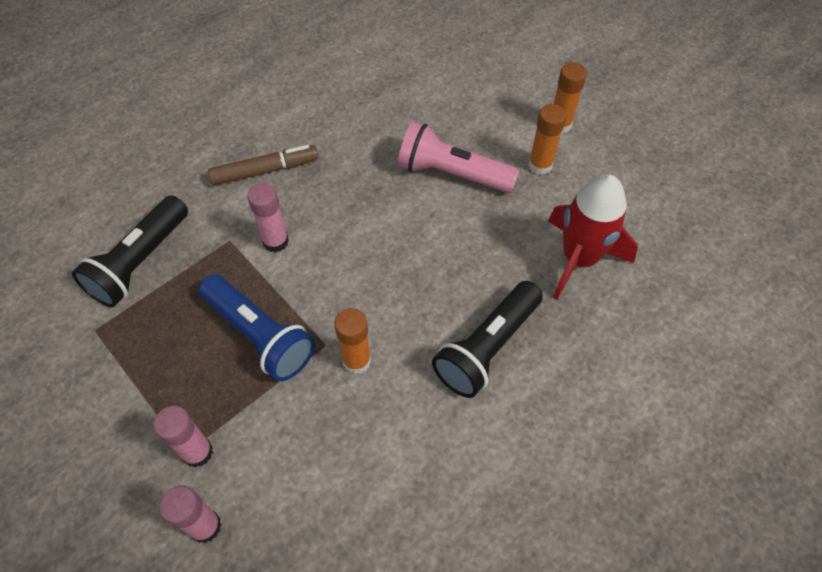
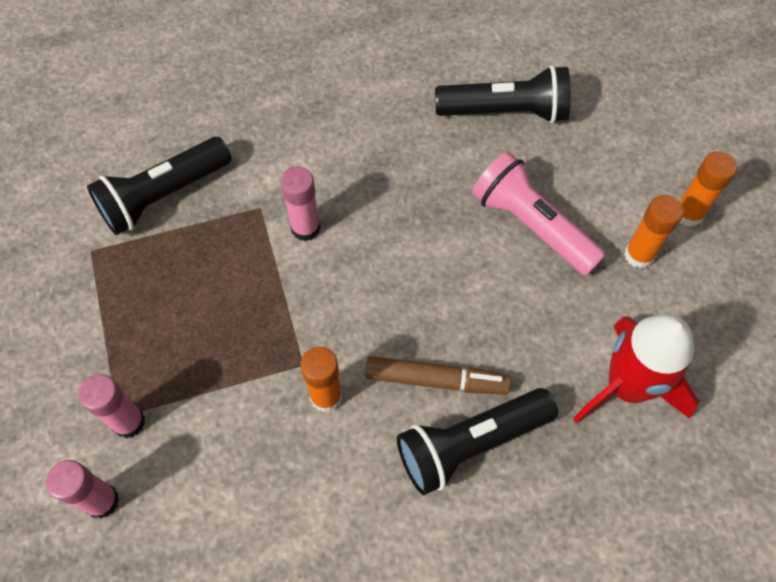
camera: 25 degrees right, 5 degrees up
(260, 335) = (243, 325): blue flashlight -> none
(265, 170) = (331, 143): brown marker -> brown marker (436, 380)
(391, 101) = (505, 111): none -> black flashlight

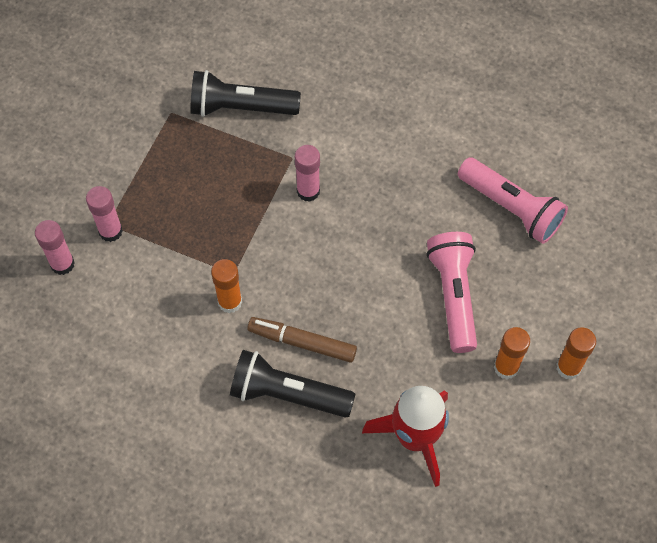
camera: 40 degrees right, 0 degrees up
(436, 380) = (302, 342): brown marker -> brown marker turned 150 degrees clockwise
(505, 111) = (511, 208): black flashlight -> pink flashlight

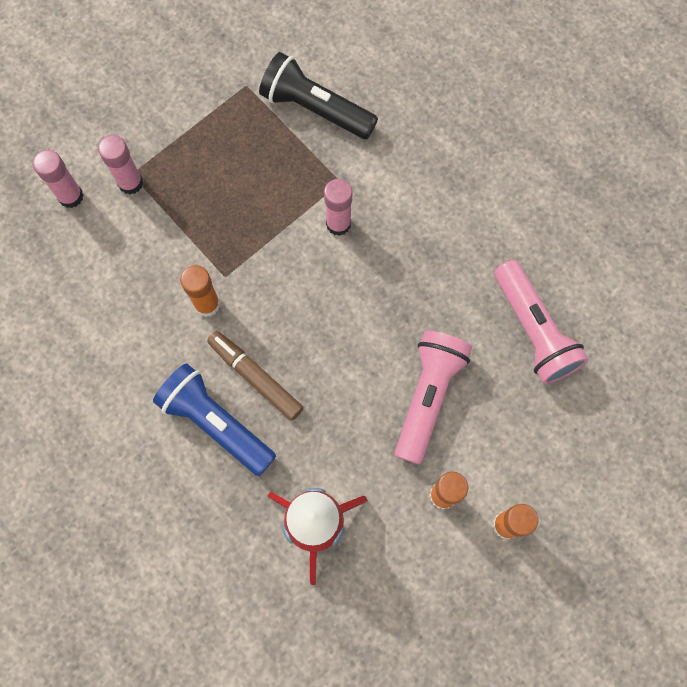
camera: 25 degrees right, 10 degrees up
(287, 394) = (215, 423): black flashlight -> blue flashlight

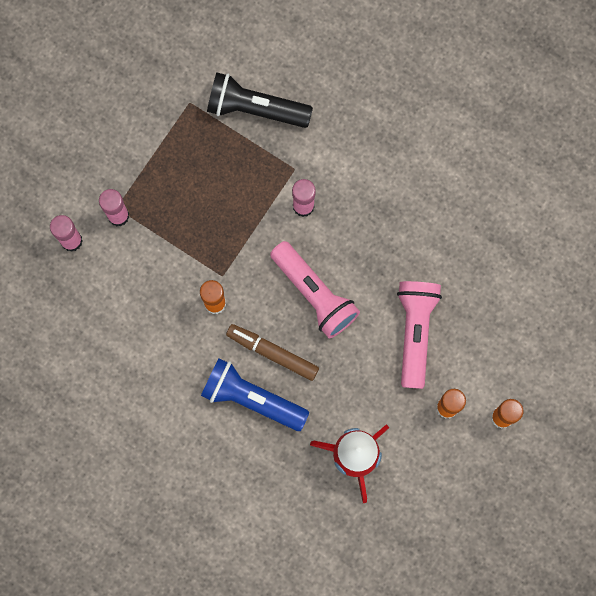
camera: 15 degrees left, 5 degrees up
(534, 330) = (486, 255): pink flashlight -> pink flashlight (314, 294)

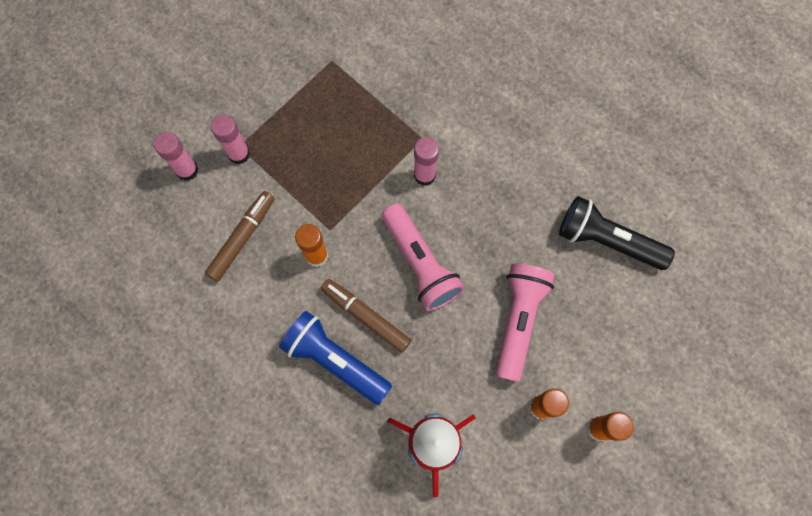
camera: 10 degrees right, 5 degrees down
(140, 298) = (242, 238): none -> brown marker
(255, 109) = (394, 76): black flashlight -> black flashlight (607, 241)

